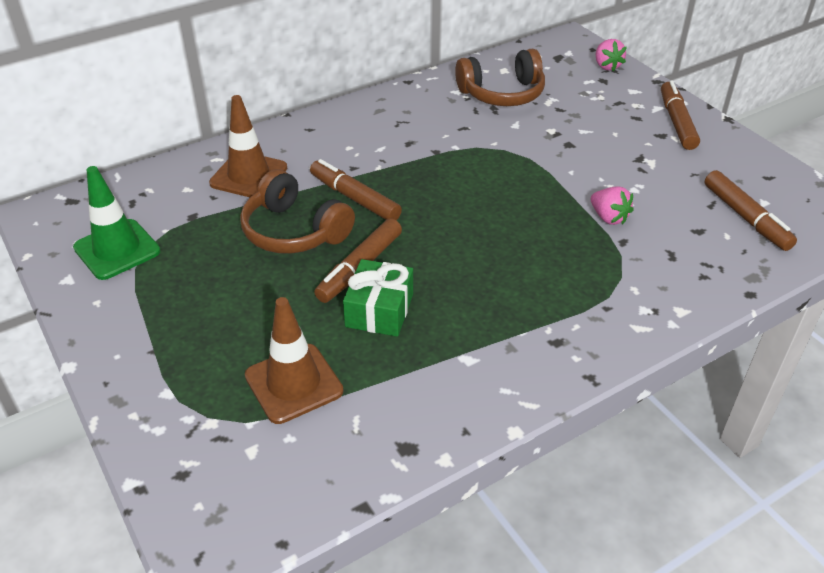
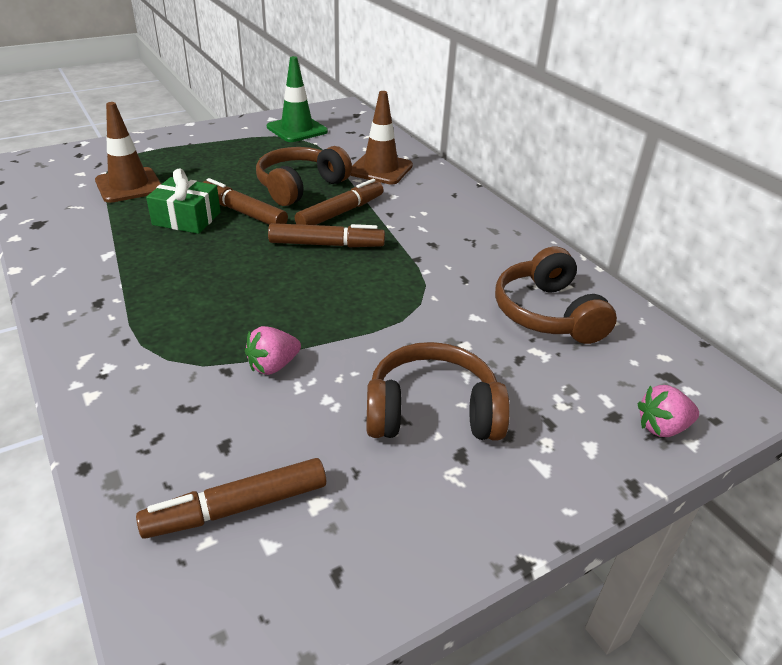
camera: 90 degrees right, 5 degrees down
(628, 145) = (432, 412): none -> brown headphones
(677, 122) = (500, 483): brown marker -> brown marker (326, 244)

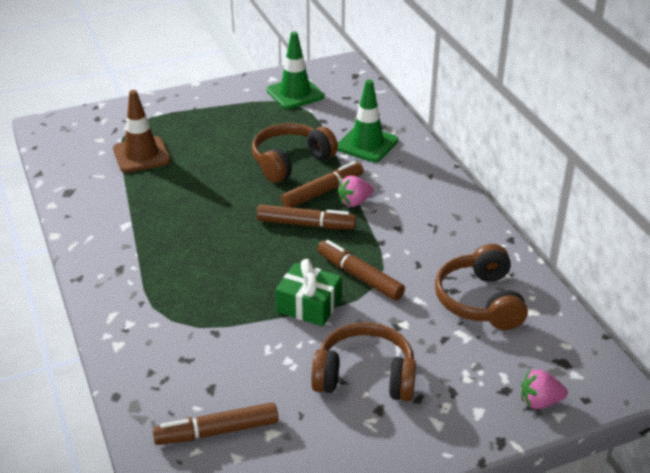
camera: 10 degrees right, 0 degrees up
(186, 218) = (190, 192): green gift -> green gift (309, 305)
(243, 212) = (238, 187): brown marker -> brown marker (359, 276)
(273, 366) = (250, 331): pink strawberry -> pink strawberry (354, 202)
(380, 169) = (367, 144): brown traffic cone -> green traffic cone

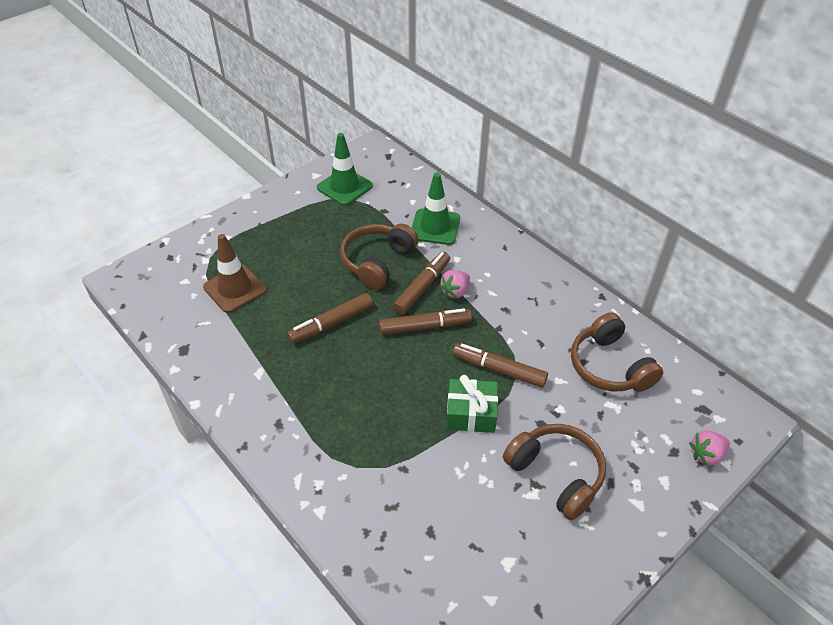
camera: 20 degrees left, 10 degrees up
(217, 431) = (459, 577): brown marker -> brown marker (331, 323)
(365, 376) = (556, 474): brown headphones -> brown headphones turned 60 degrees clockwise

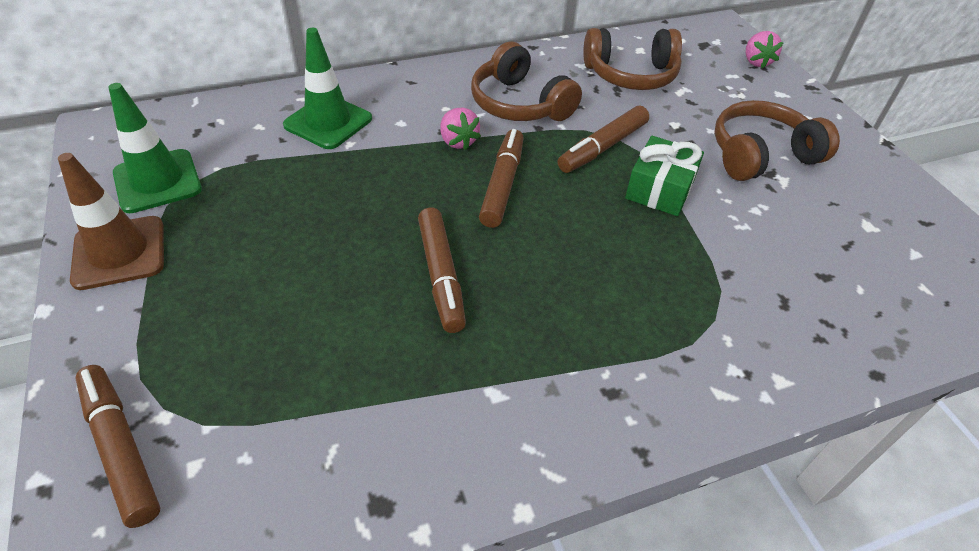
camera: 70 degrees left, 0 degrees up
(235, 289) = (278, 384): brown traffic cone -> brown traffic cone (119, 252)
(377, 262) = (351, 193): brown headphones -> brown headphones (520, 104)
(422, 287) = (431, 166): brown marker -> brown marker (121, 448)

